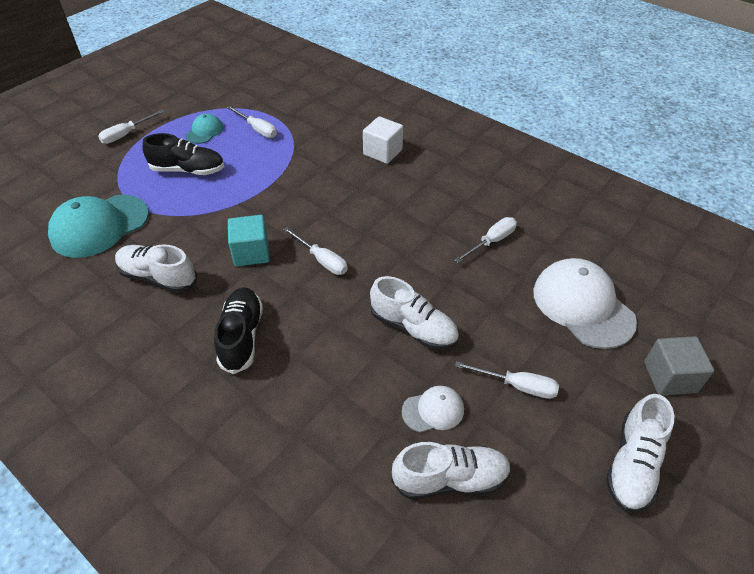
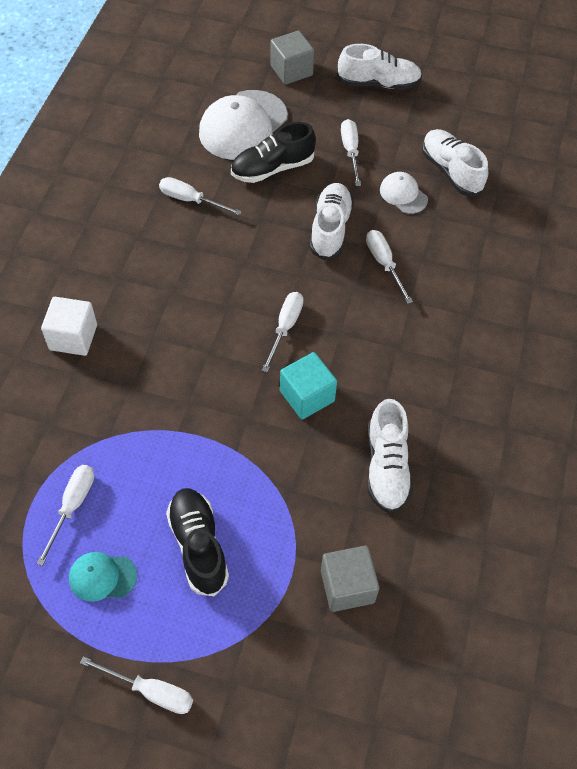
camera: 115 degrees left, 10 degrees up
(99, 226) = (347, 586): turquoise cap -> grey cube
(242, 336) = (413, 352): black shoe -> black shoe (272, 168)
(350, 354) = (384, 264): none -> white screwdriver

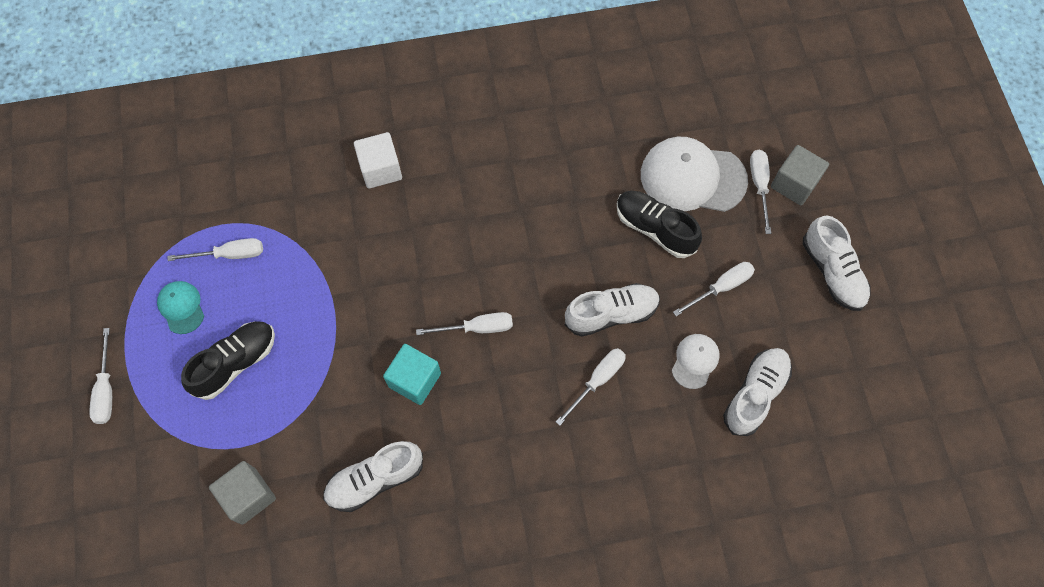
camera: 65 degrees right, 10 degrees up
(190, 200) = (574, 180): white screwdriver -> white screwdriver (759, 185)

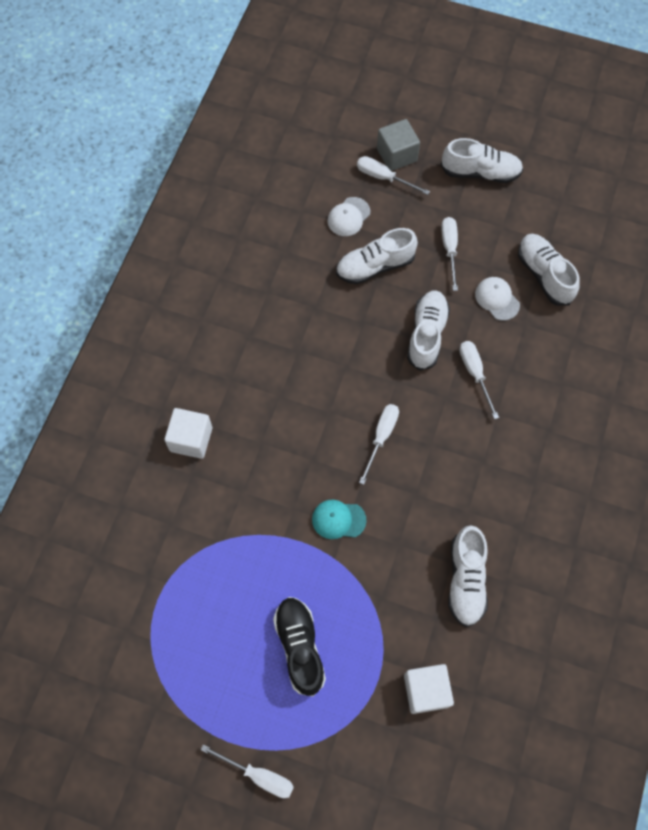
camera: 60 degrees left, 0 degrees up
(181, 307) = (218, 671): turquoise cap -> turquoise cap (338, 520)
(230, 254) = (192, 605): white screwdriver -> none
(248, 496) = (426, 690): grey cube -> white cube
(414, 380) = (398, 507): turquoise cube -> none
(655, 229) = (375, 266): black shoe -> white shoe
(692, 177) = (348, 217): white cap -> white cap, size x0.51

